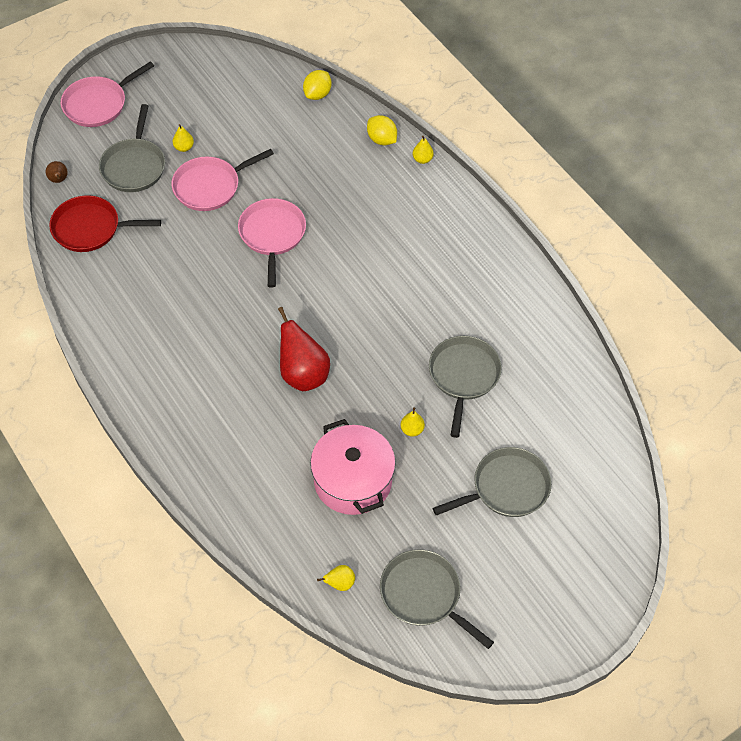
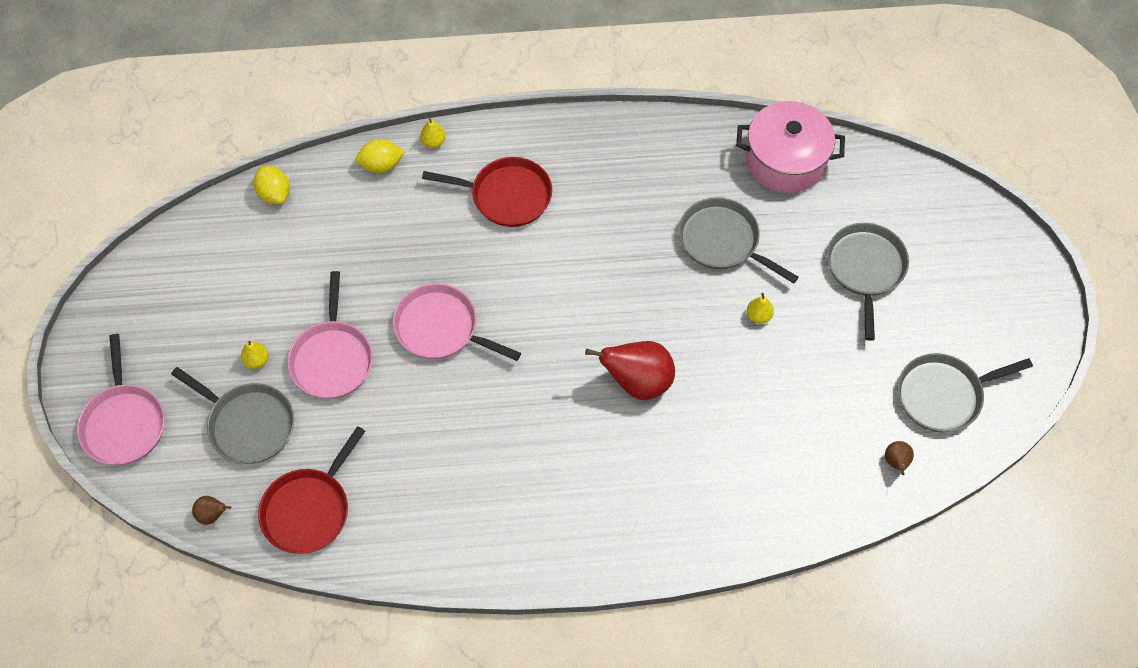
camera: 60 degrees left, 5 degrees up
(340, 583) = (896, 462): yellow pear -> brown pear
(353, 480) = (788, 396): pink pot -> pink pot (785, 160)
(408, 223) = (507, 196): none -> red pan

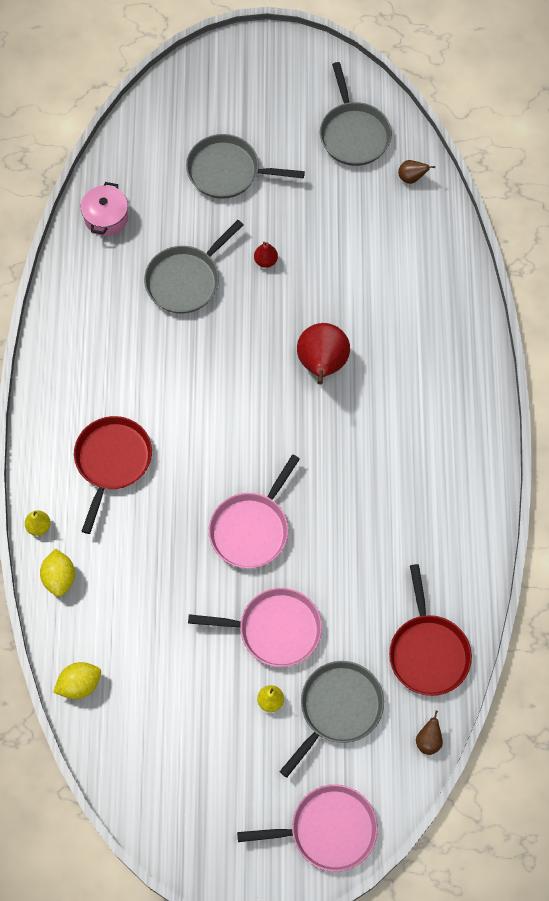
camera: 85 degrees left, 5 degrees up
(309, 510) = (428, 652): red pan -> red pan turned 45 degrees clockwise
(758, 316) = (265, 261): yellow pear -> red pear
(785, 160) = (106, 217): pink pot -> pink pot, size x0.59

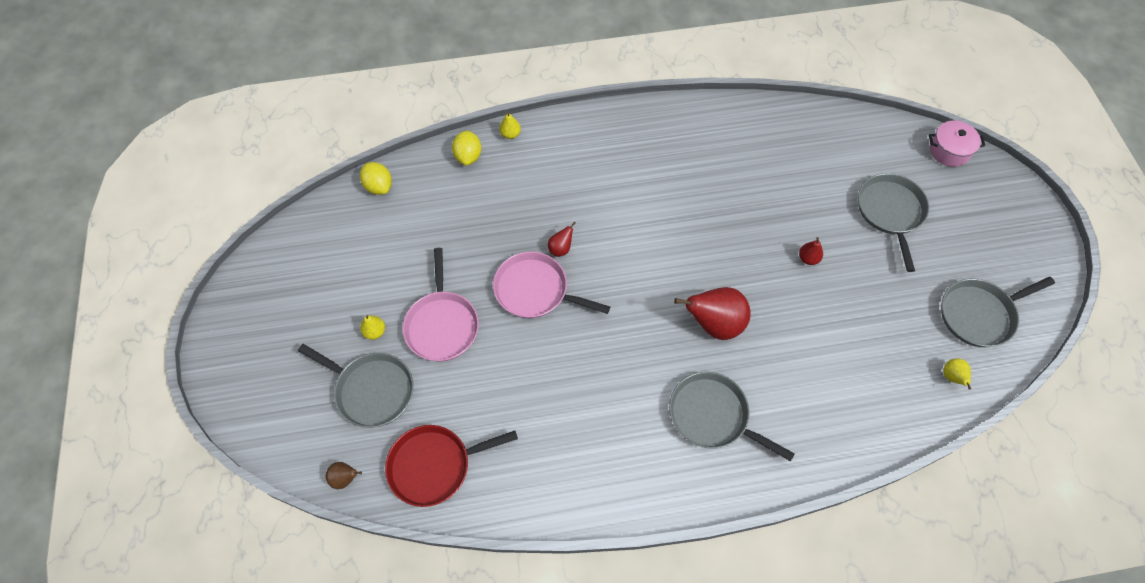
camera: 80 degrees right, 5 degrees down
(59, 578) = (468, 156): yellow lemon -> yellow lemon turned 75 degrees counterclockwise
(106, 217) = (806, 128): pink pot -> pink pot (949, 151)
(112, 461) = (578, 174): red pan -> none
(186, 280) = (766, 198): grey pan -> grey pan (712, 415)
(206, 495) = (560, 249): none -> red pear
(328, 830) = (258, 399): pink pan -> none
(411, 178) = (952, 377): brown pear -> yellow pear

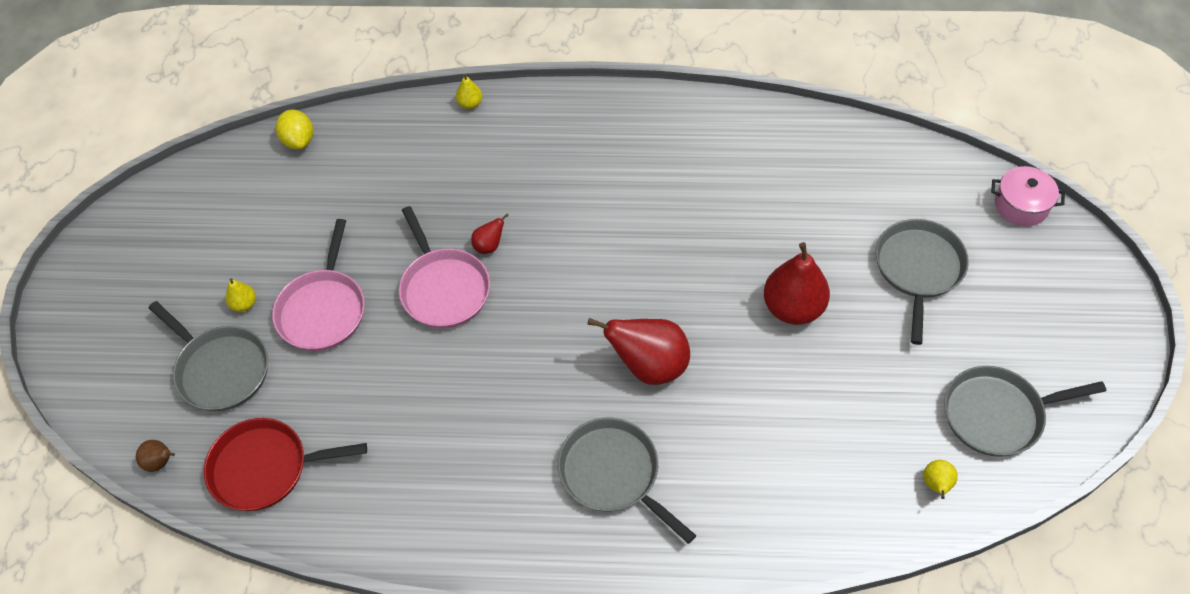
camera: 15 degrees right, 5 degrees down
(468, 156) = (412, 122): yellow lemon -> none
(535, 290) = (444, 289): pink pan -> pink pan turned 150 degrees counterclockwise
(808, 258) = (793, 308): red pear -> red pear, size x2.15

